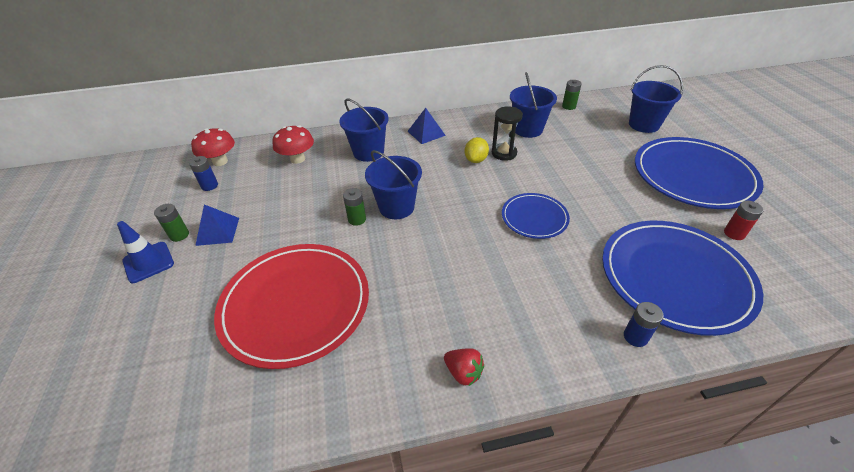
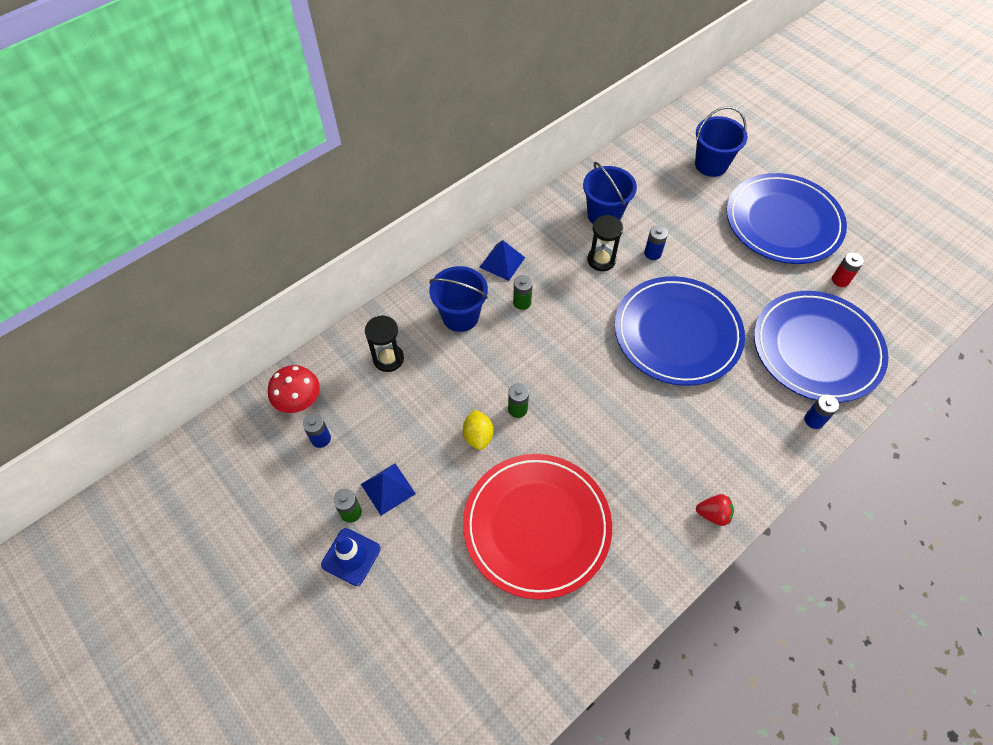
camera: 30 degrees left, 15 degrees up
(297, 159) = (388, 359): red mushroom -> black hourglass
(396, 207) = (544, 377): blue bucket -> none
(476, 160) = (579, 281): yellow lemon -> yellow lemon (478, 436)
(534, 218) = (677, 333): blue plate -> blue plate, size x1.89
(551, 161) = (652, 253): none -> blue battery
(569, 106) = (625, 162): green battery -> green battery (522, 302)

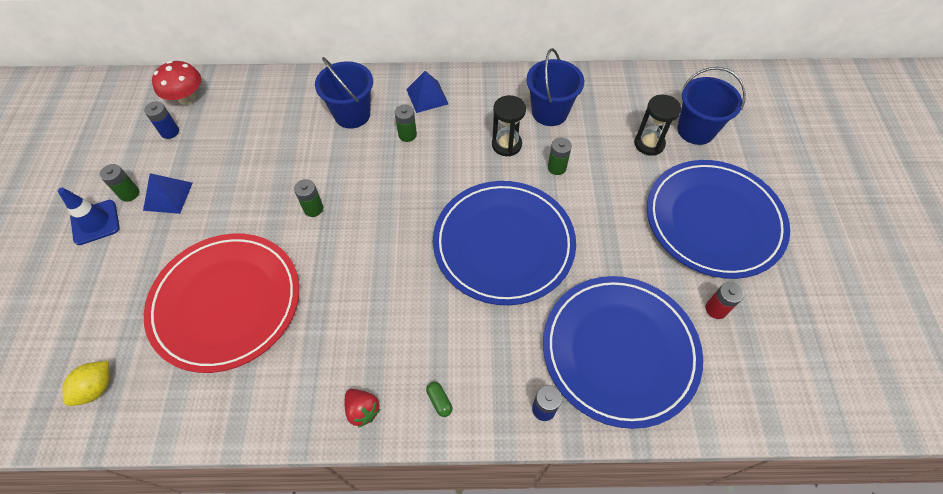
camera: 40 degrees right, 0 degrees up
(388, 359) = (271, 110): black hourglass -> black hourglass (649, 144)
(478, 436) = (264, 206): yellow lemon -> yellow lemon (97, 388)
(652, 253) = (557, 167): blue battery -> green battery
(751, 467) = (439, 401): none -> green capsule

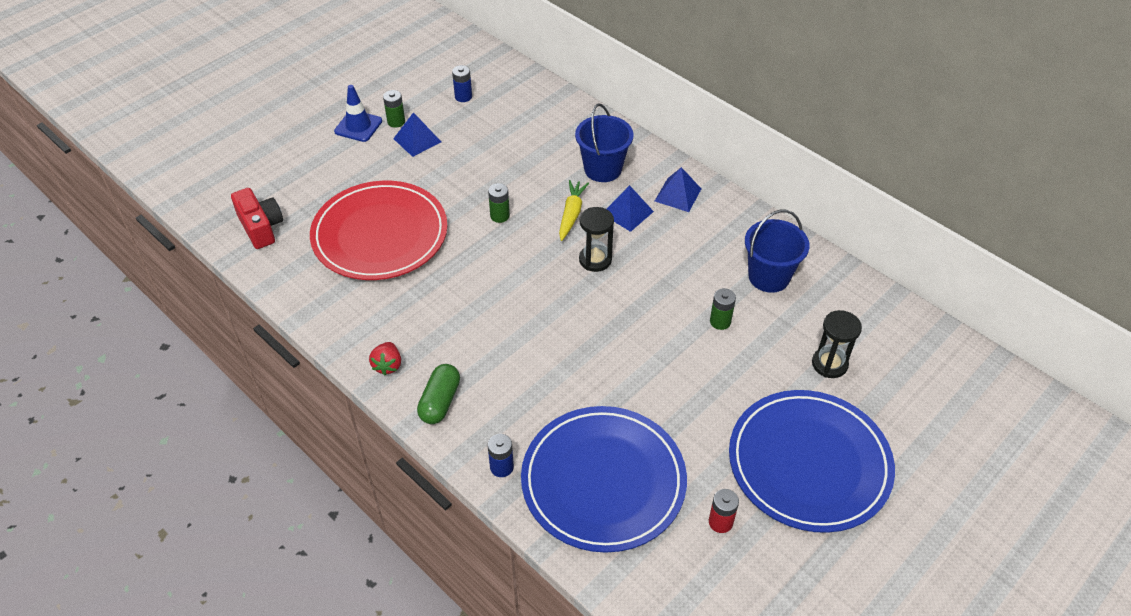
camera: 45 degrees right, 10 degrees down
(97, 388) = (261, 227): yellow lemon -> red camera
(186, 98) = (499, 80): red mushroom -> none
(368, 166) = (571, 214): none -> yellow carrot
(407, 135) = (627, 212): green battery -> blue pyramid
(439, 401) = (440, 402): green capsule -> green capsule, size x1.91
(503, 244) = (607, 342): blue plate -> none
(506, 144) = (699, 275): black hourglass -> black hourglass (595, 260)
(696, 130) = (892, 386): blue bucket -> none

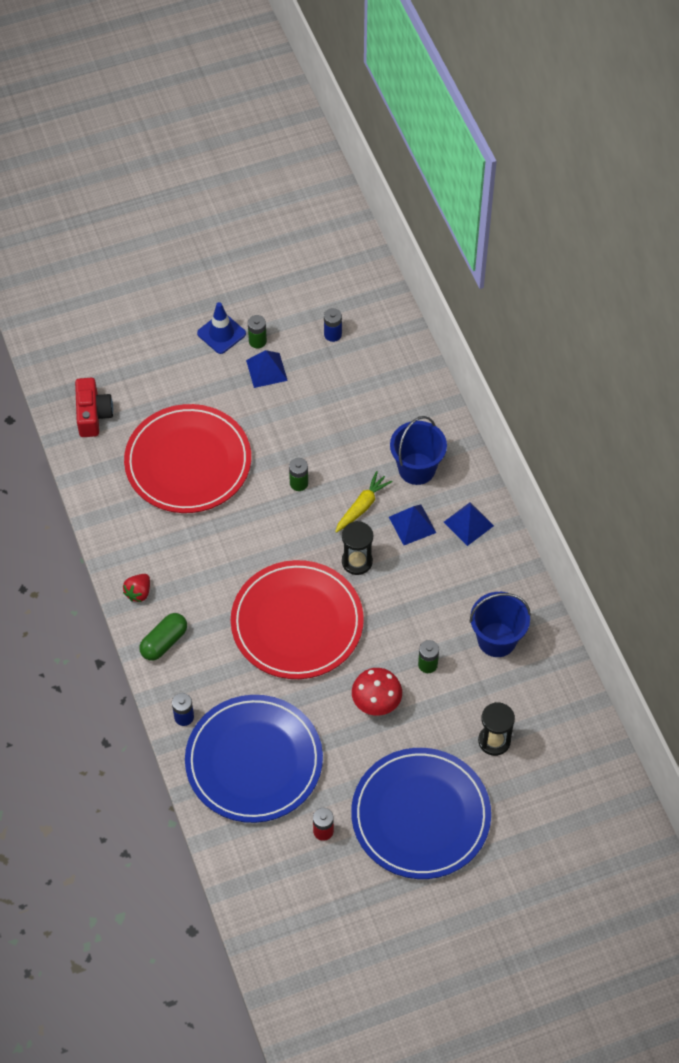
camera: 25 degrees right, 10 degrees up
(569, 332) = (297, 623): none -> red plate
(693, 374) = (376, 702): none -> red mushroom

